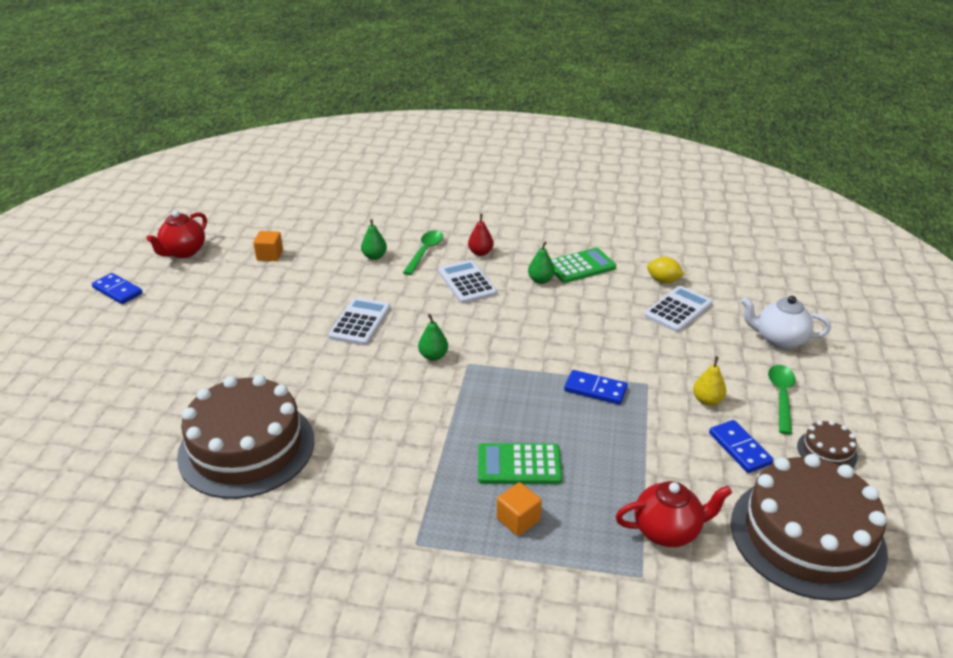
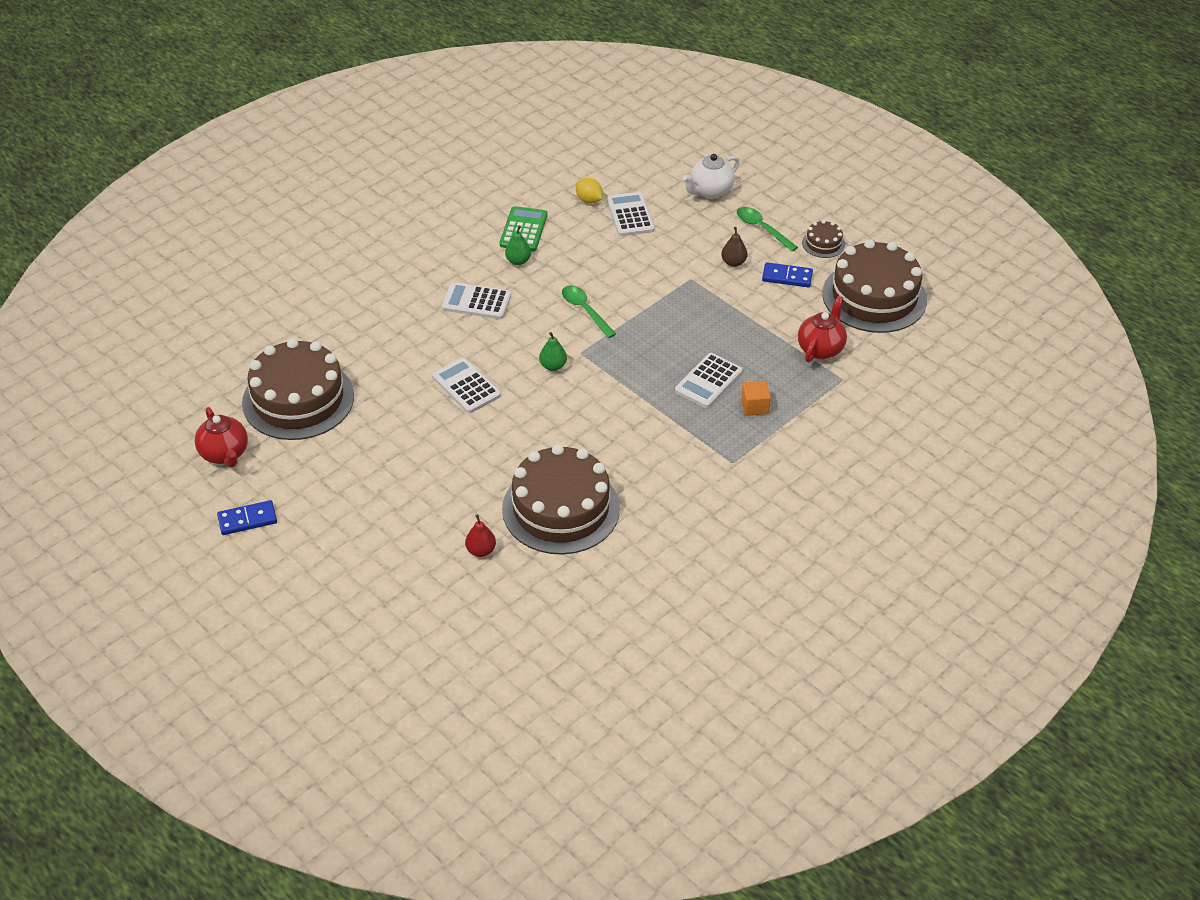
camera: 55 degrees left, 10 degrees up
(270, 255) = (298, 399): orange cube -> brown cake
(374, 256) = (376, 336): green pear -> none
(425, 252) = (403, 303): green spoon -> green spoon (585, 310)
(480, 253) = (441, 272): red pear -> red pear (481, 550)
(519, 465) = (708, 381): green calculator -> white calculator
(595, 389) = (672, 306): blue domino -> none
(663, 281) = (589, 200): yellow lemon -> yellow lemon turned 75 degrees clockwise
(707, 400) = (733, 262): yellow pear -> brown pear

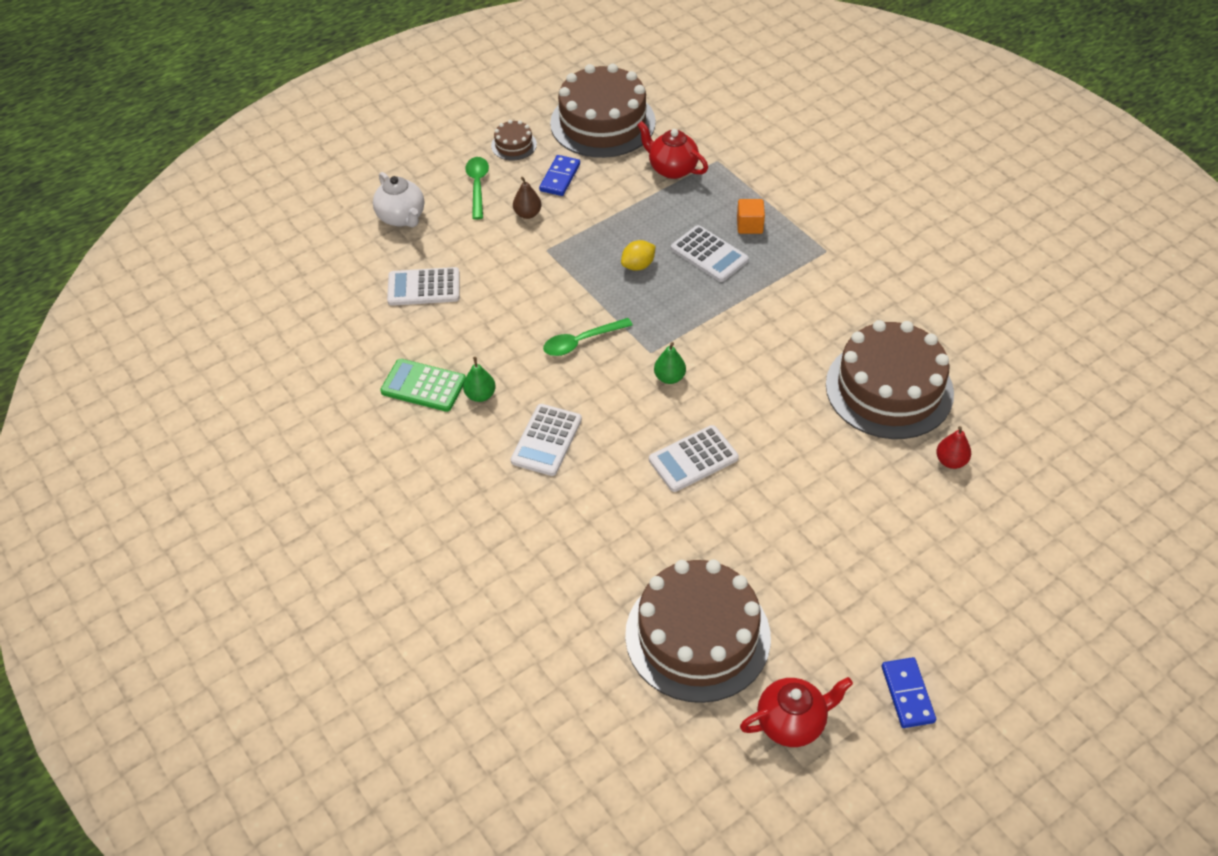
camera: 80 degrees left, 5 degrees up
(589, 200) = (385, 321): yellow lemon -> yellow lemon (638, 265)
(761, 228) = (477, 186): green spoon -> green spoon turned 120 degrees clockwise

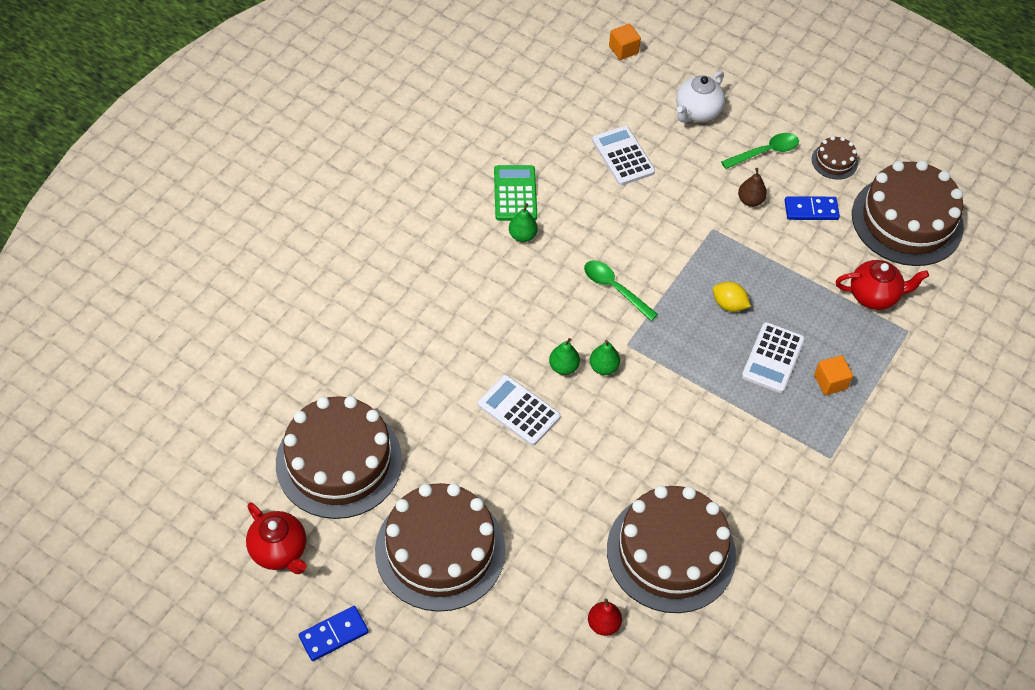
camera: 65 degrees right, 5 degrees up
(288, 246) = (623, 50): none -> orange cube
(546, 440) = (494, 297): white calculator -> none
(656, 408) = (563, 367): none -> green pear
(672, 169) = (874, 296): red teapot -> red teapot turned 75 degrees clockwise
(834, 571) = (440, 550): none -> brown cake

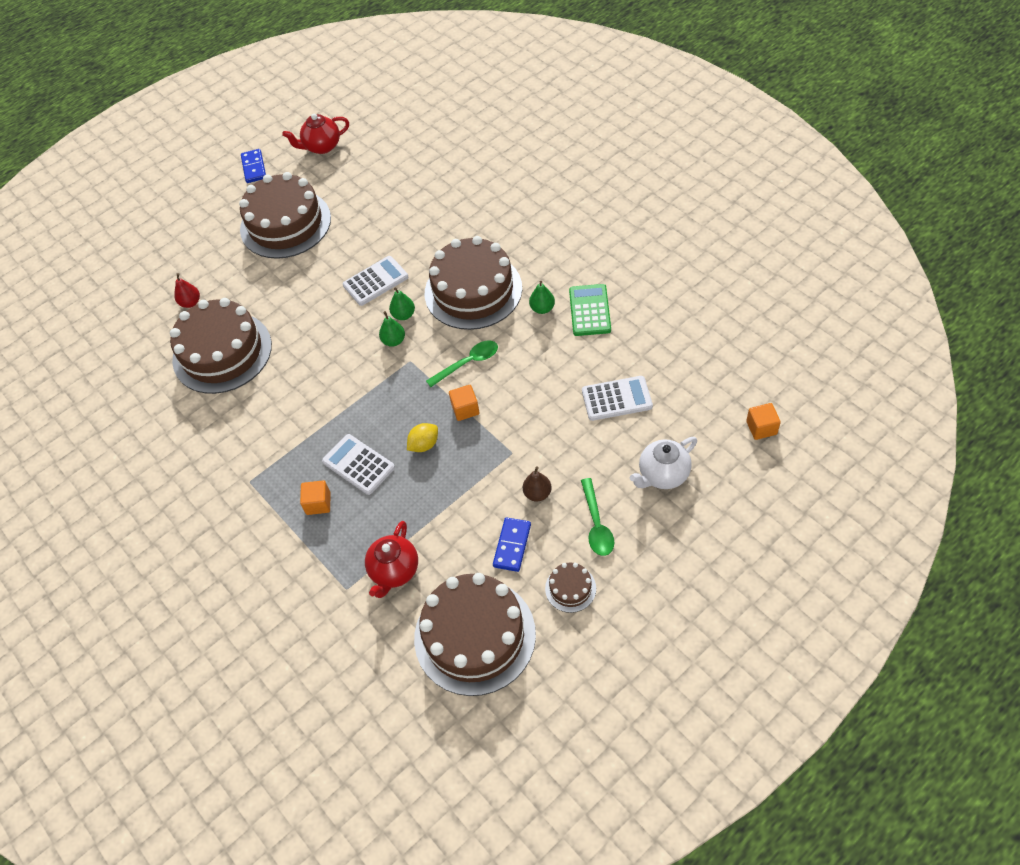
camera: 115 degrees right, 0 degrees up
(339, 461) = (374, 179): brown cake -> brown cake (473, 290)
(515, 194) = (590, 310): green calculator -> green calculator turned 105 degrees counterclockwise
(674, 278) = (465, 409): none -> orange cube
(697, 112) = (663, 475): white teapot -> white teapot turned 90 degrees counterclockwise

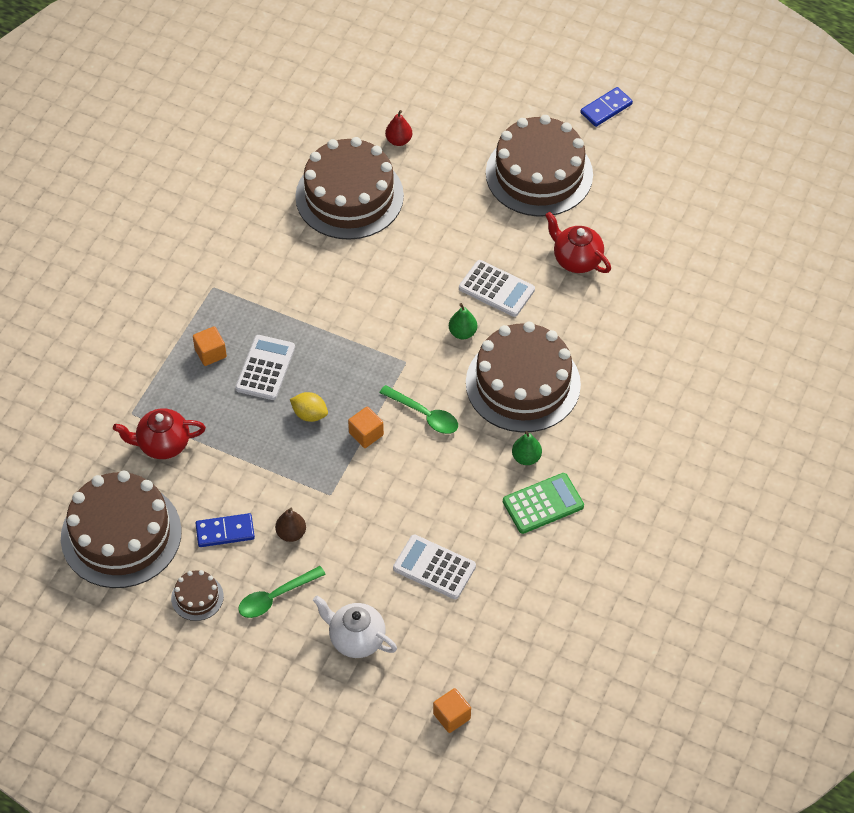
camera: 60 degrees right, 0 degrees up
(322, 146) = (668, 157): red teapot -> red teapot (576, 260)
(394, 341) = (425, 337): green pear -> none
(616, 399) = (434, 567): white calculator -> white calculator turned 150 degrees clockwise

